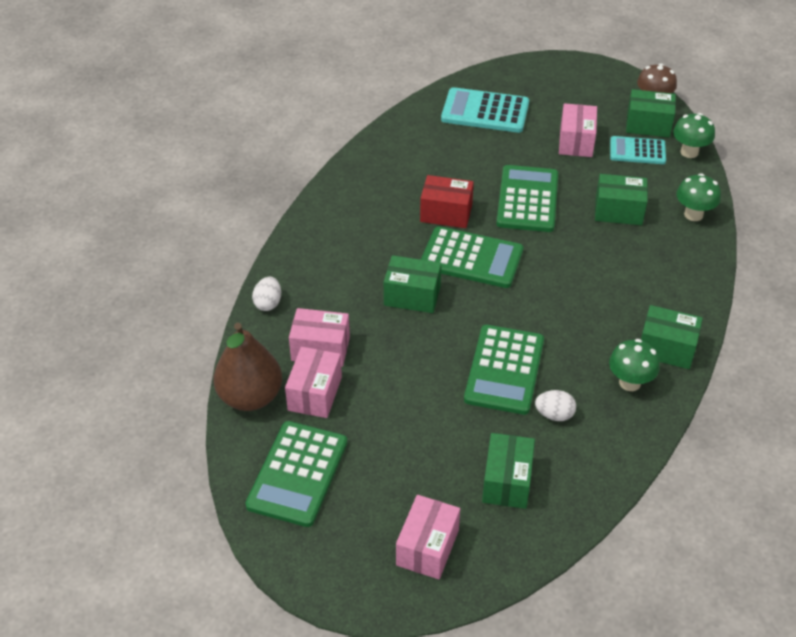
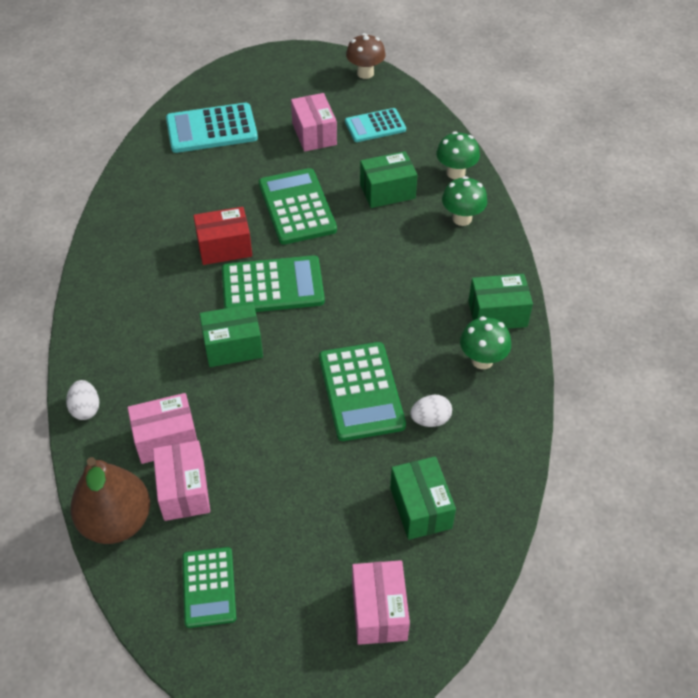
camera: 25 degrees left, 5 degrees up
(298, 474) = (209, 587): green calculator -> green calculator, size x0.64
(648, 125) = (372, 97): green box -> none
(689, 152) = (422, 113): green mushroom -> green mushroom (462, 218)

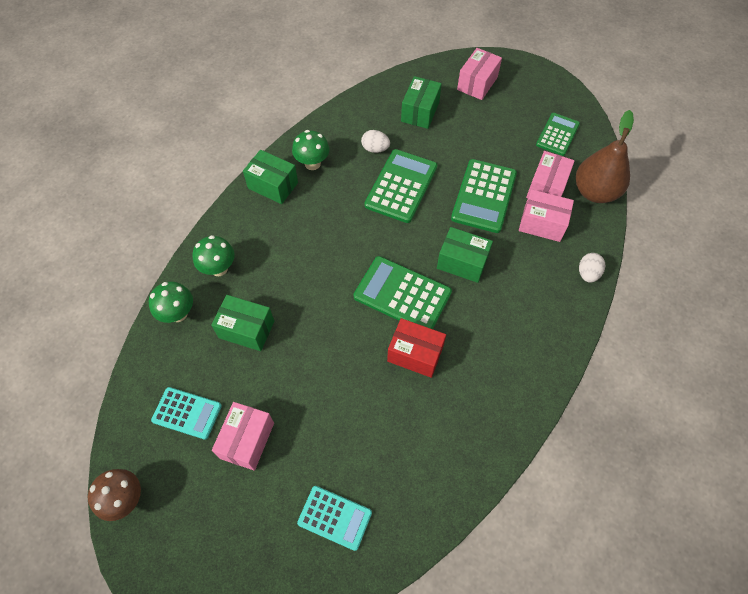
camera: 145 degrees left, 10 degrees up
(211, 129) = (335, 517): turquoise calculator -> turquoise calculator, size x0.64
(297, 207) = (329, 360): green calculator -> green calculator (484, 196)

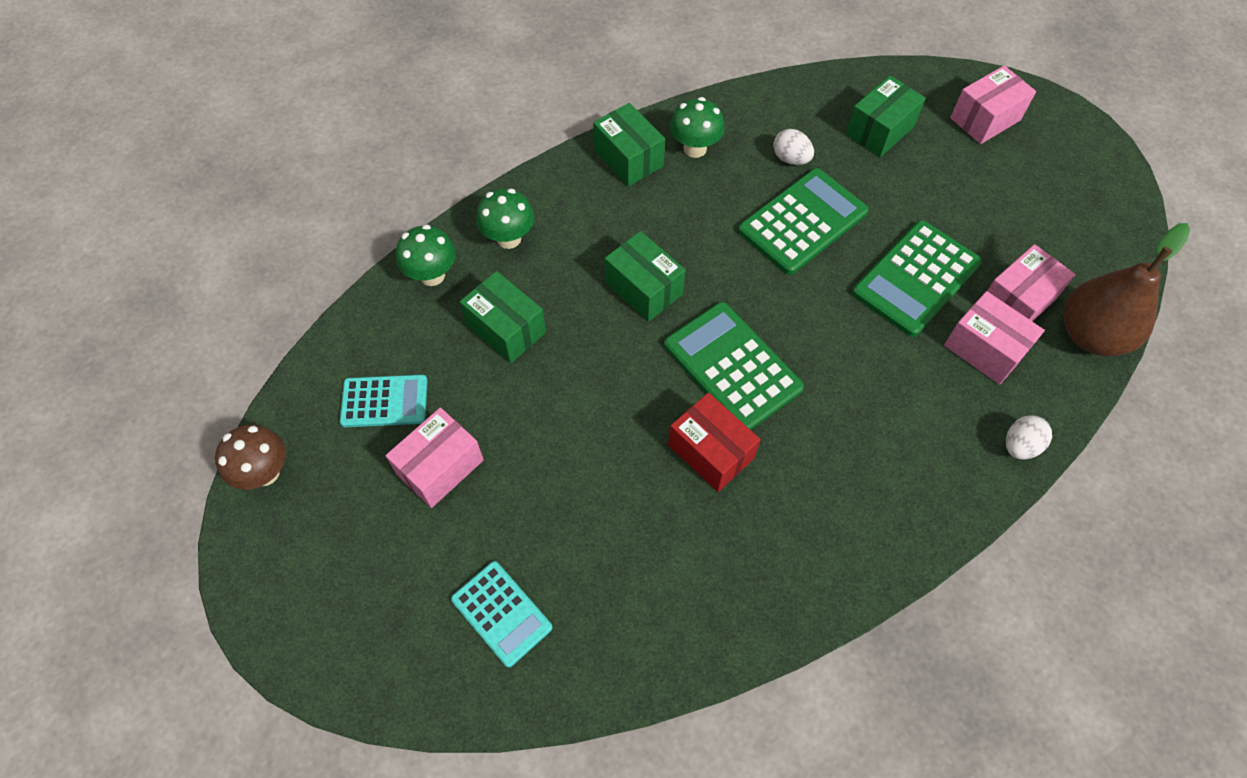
camera: 25 degrees right, 0 degrees up
(187, 413) = (384, 401): turquoise calculator -> turquoise calculator turned 45 degrees counterclockwise
(462, 262) = (838, 357): green box -> green box (643, 288)
(557, 134) = (1073, 232): green calculator -> none

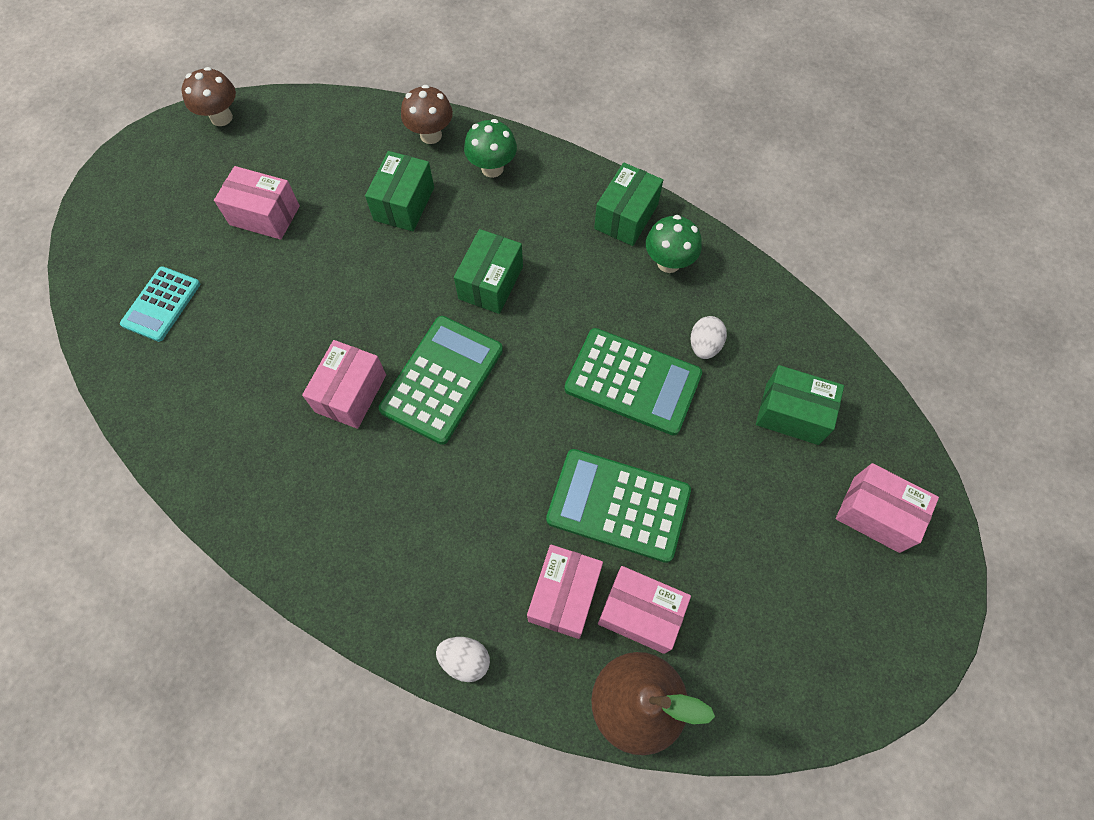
camera: 65 degrees right, 5 degrees up
(384, 401) = (305, 157): turquoise calculator -> none
(432, 275) = (431, 135): green mushroom -> brown mushroom
(711, 451) = (351, 393): red box -> pink box

